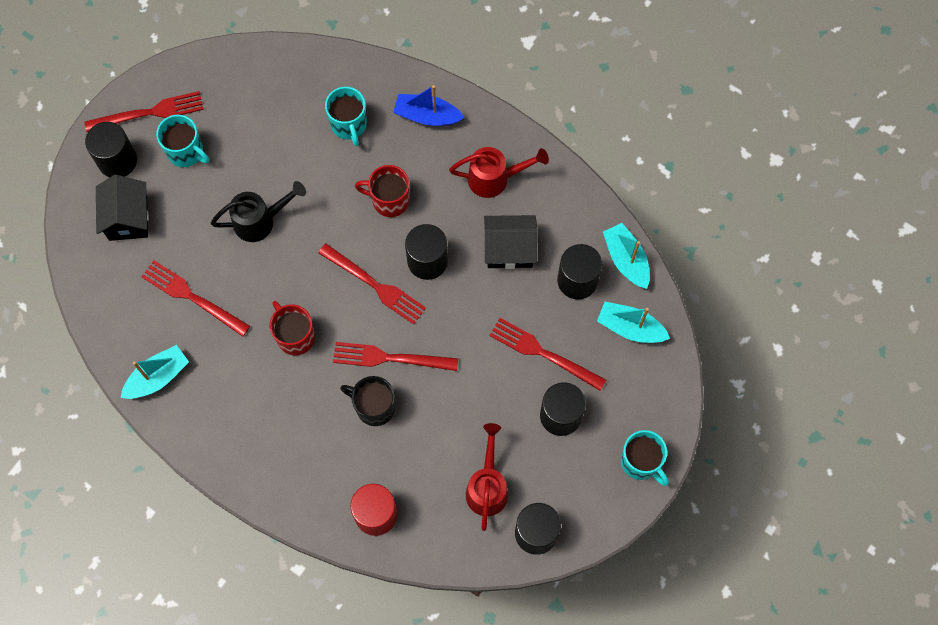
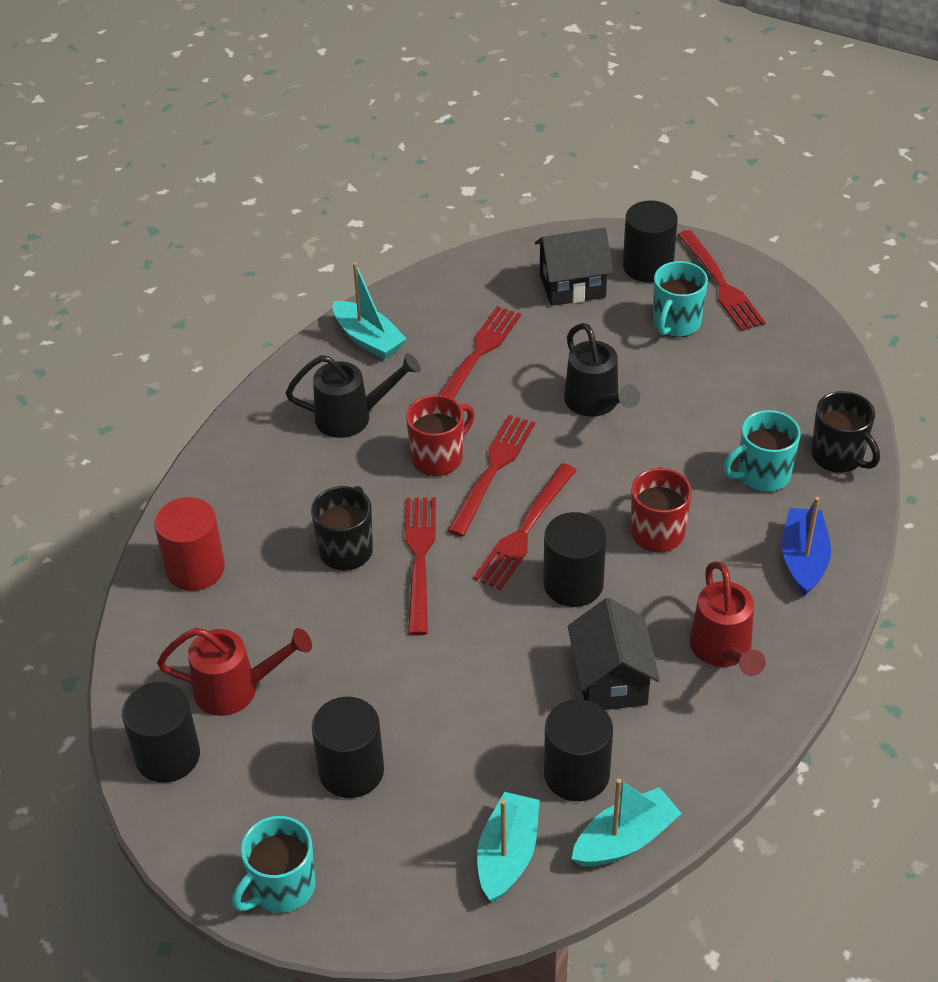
camera: 85 degrees right, 25 degrees down
(242, 395) = (352, 417): none -> black watering can
(340, 74) = (838, 456): none -> black mug
(543, 353) = (449, 739): red fork -> red fork (493, 470)

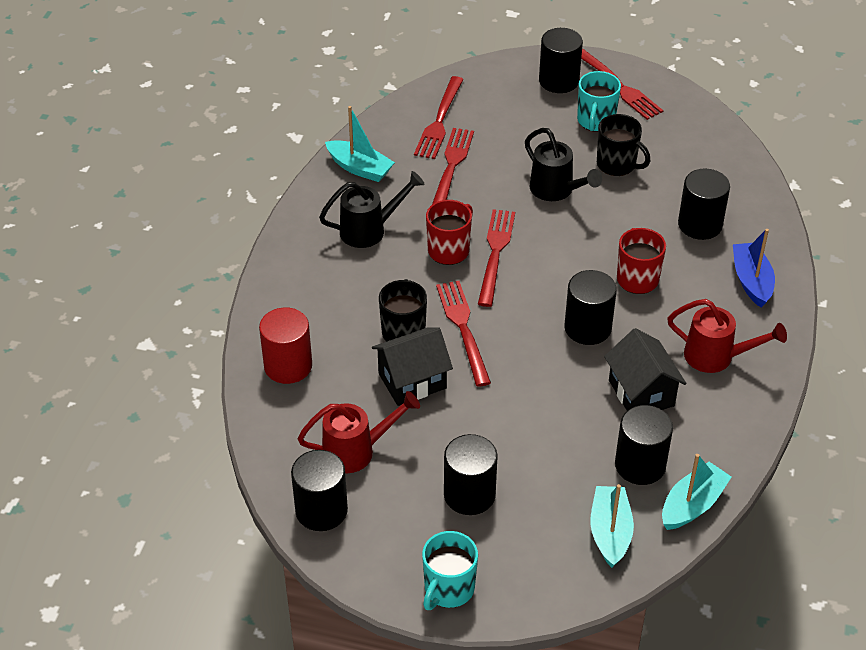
camera: 15 degrees left, 0 degrees up
(525, 530) = (536, 294): red fork -> red fork (439, 121)
(572, 286) = (506, 104): black house -> black house (412, 381)
(723, 650) = (716, 357): red watering can -> red watering can turned 45 degrees counterclockwise
(762, 475) = (700, 224): turquoise mug -> black cylinder
(838, 456) = (751, 202): black mug -> black mug (617, 164)

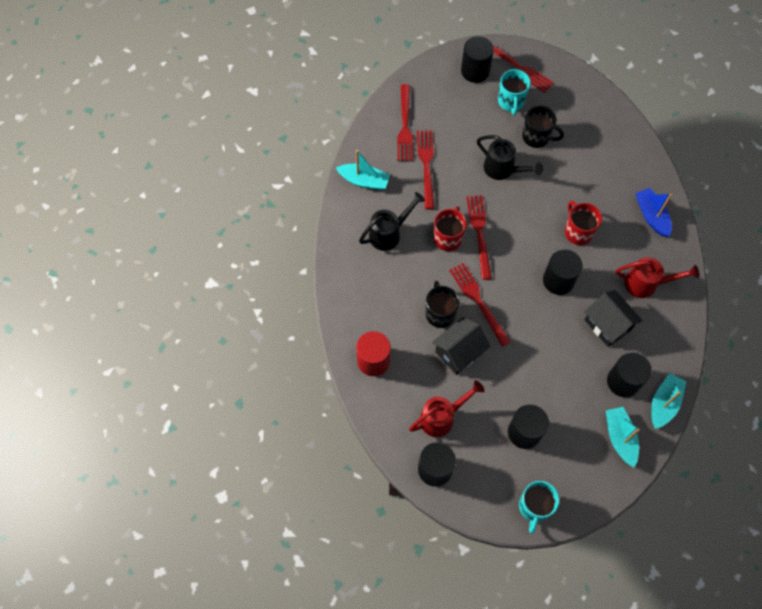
camera: 15 degrees left, 20 degrees up
(700, 224) = (605, 176): black cylinder -> none

